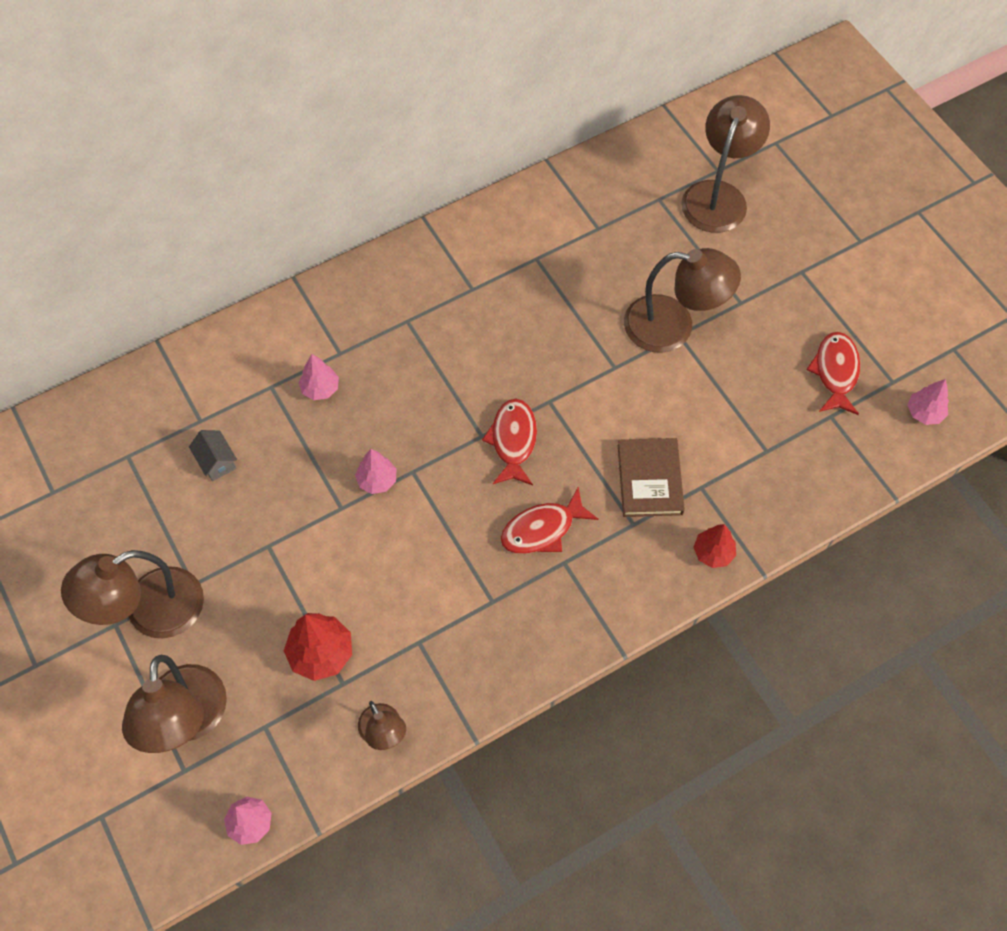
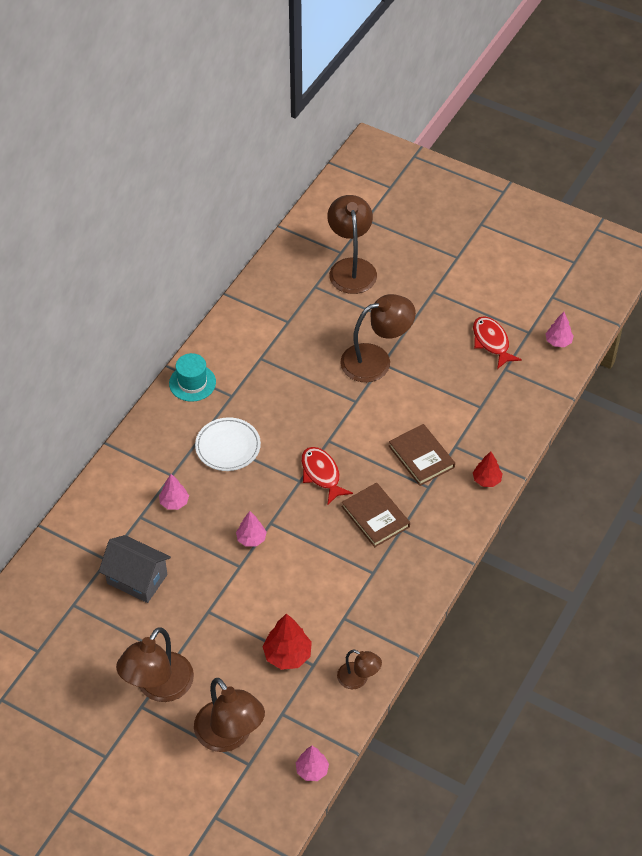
camera: 30 degrees left, 10 degrees down
(216, 462) = (137, 579): grey house -> grey house, size x1.87
(426, 350) = (228, 446): none -> white plate
(438, 251) = (192, 383): none -> turquoise hat
(542, 529) = (375, 517): red fish -> brown book

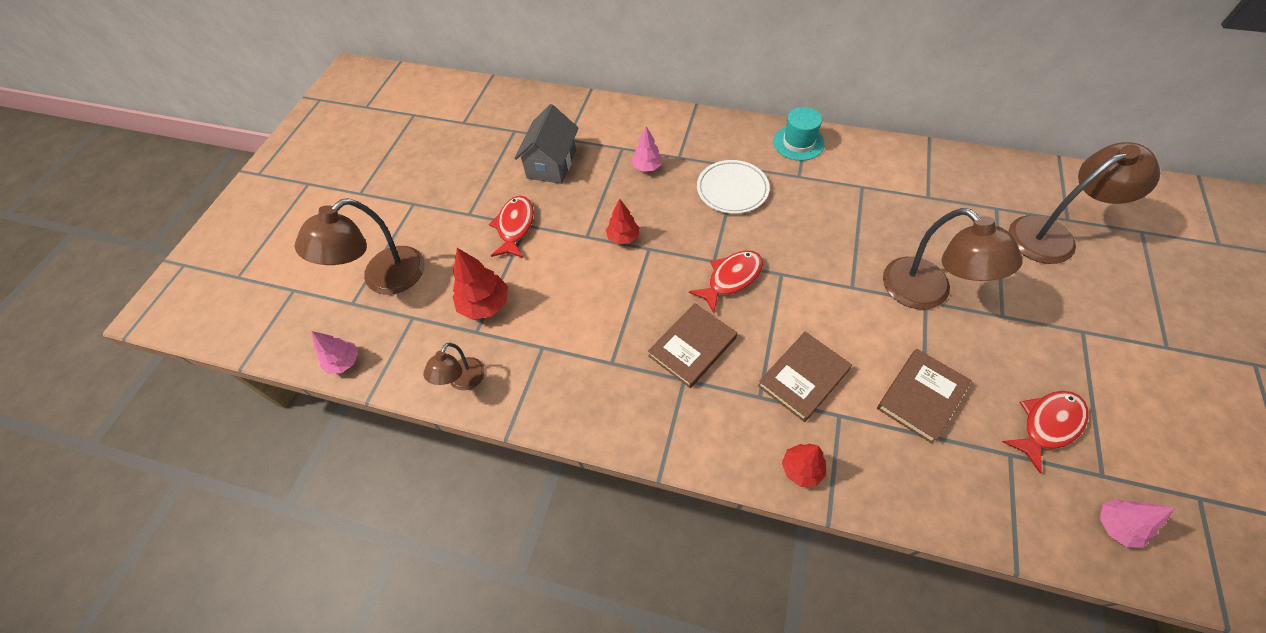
camera: 80 degrees right, 5 degrees up
(158, 687) = (434, 210): brown lamp -> none
(207, 621) = (515, 227): none -> red fish
(251, 539) = (623, 237): pink tree -> red tree
(454, 397) = (921, 396): none -> brown book

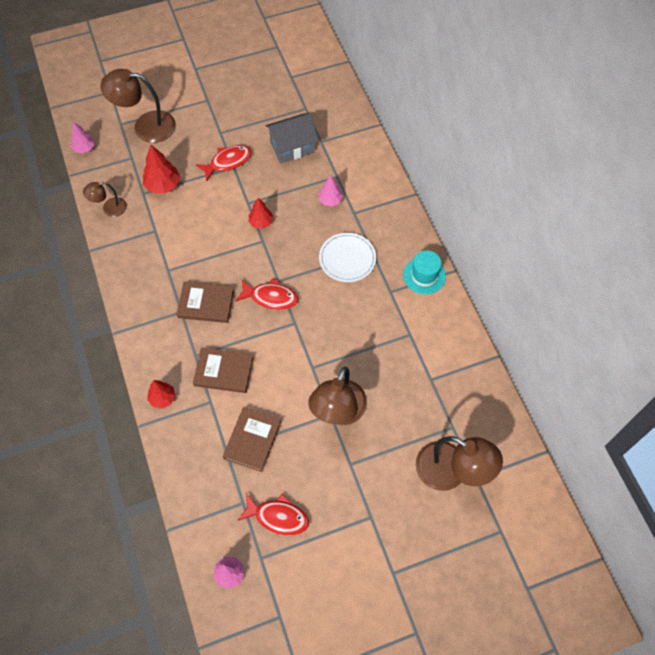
camera: 50 degrees right, 5 degrees up
(921, 396) = (252, 440): brown book -> brown book turned 75 degrees counterclockwise

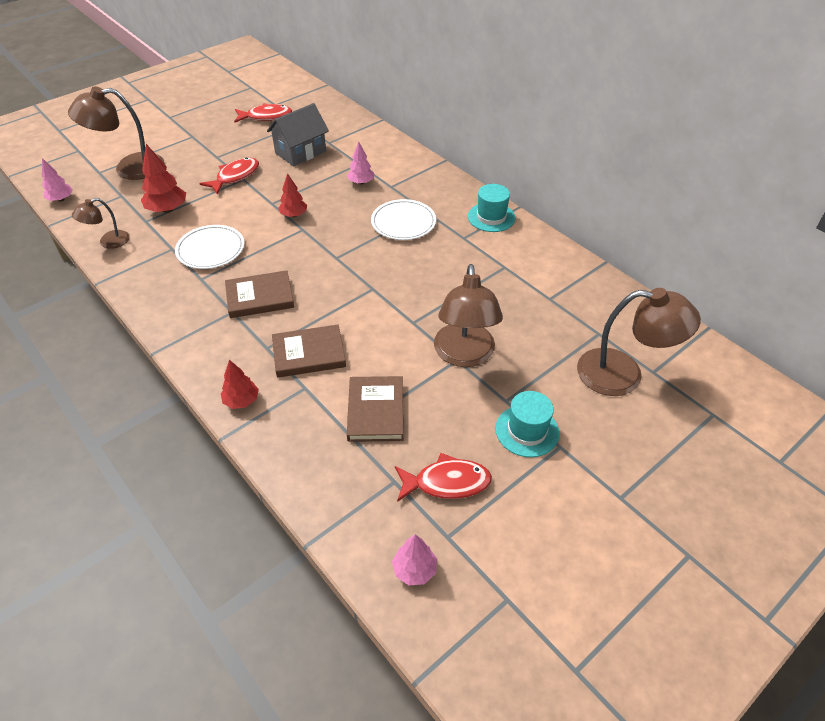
camera: 20 degrees left, 15 degrees down
(184, 241) = (211, 250): none -> white plate
(270, 297) = (334, 273): red fish -> red fish (266, 117)
(353, 495) = (527, 431): none -> turquoise hat

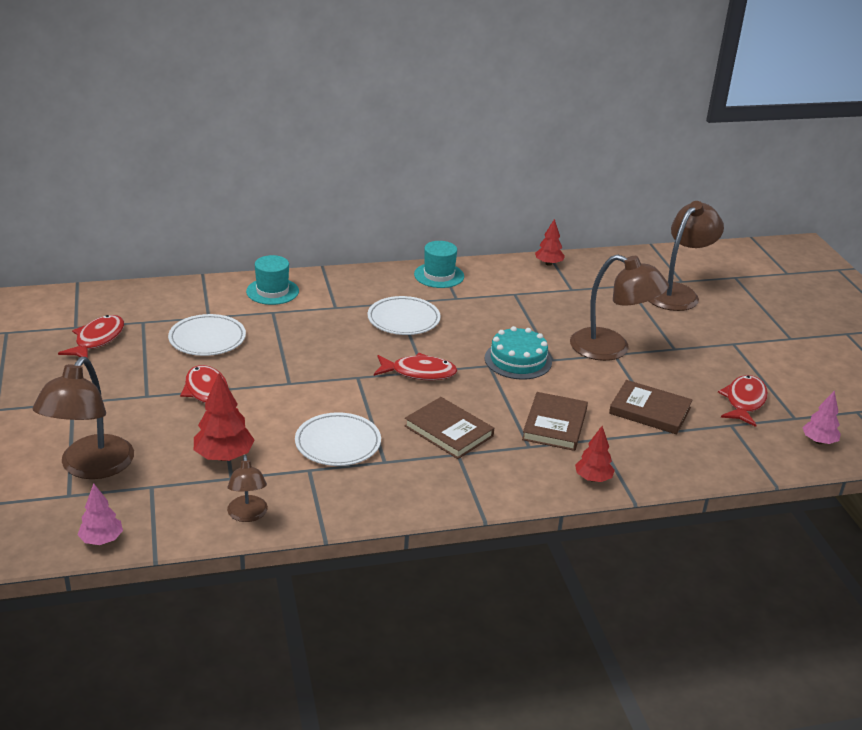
camera: 65 degrees left, 15 degrees down
(260, 297) = (448, 431): brown book -> brown book turned 60 degrees counterclockwise
(294, 215) = (326, 375): red tree -> red tree (548, 264)
(300, 152) = (207, 339): grey house -> white plate
(331, 256) = (419, 373): none -> red fish
(361, 182) = (309, 321): pink tree -> none
(394, 302) = (518, 360): none -> turquoise cake
(527, 431) = (710, 351): turquoise hat -> turquoise hat (272, 291)

